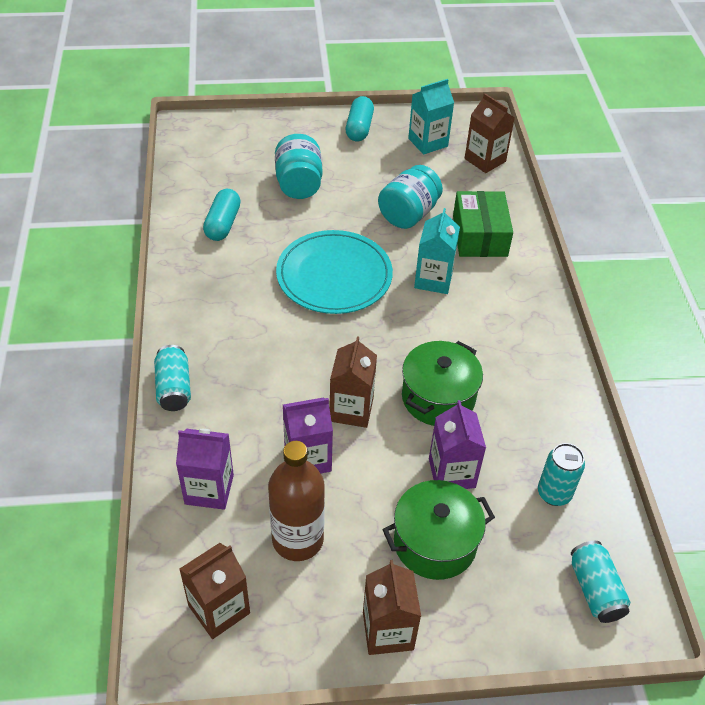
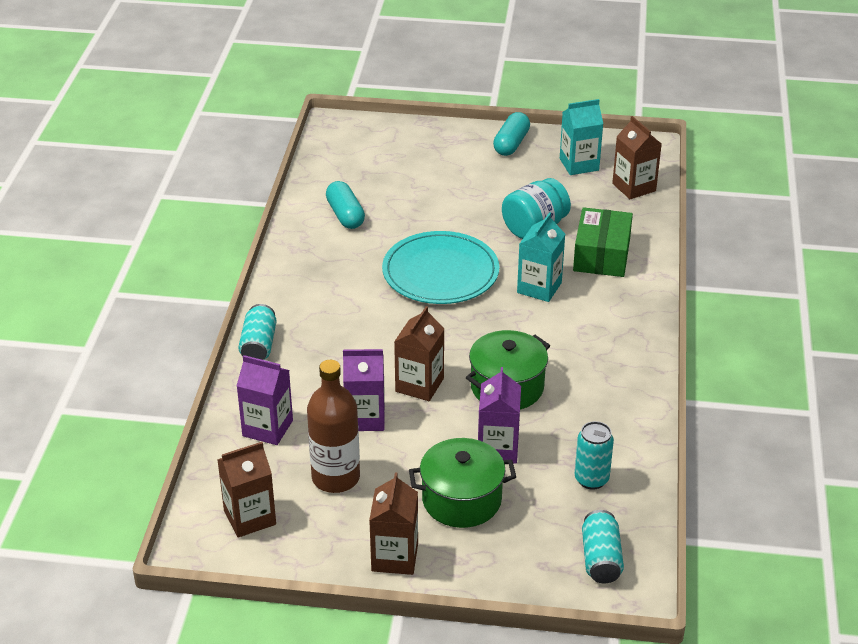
camera: 15 degrees right, 10 degrees down
(223, 224) = (345, 215): turquoise capsule -> turquoise capsule turned 45 degrees counterclockwise
(299, 184) = (432, 188): turquoise jar -> none

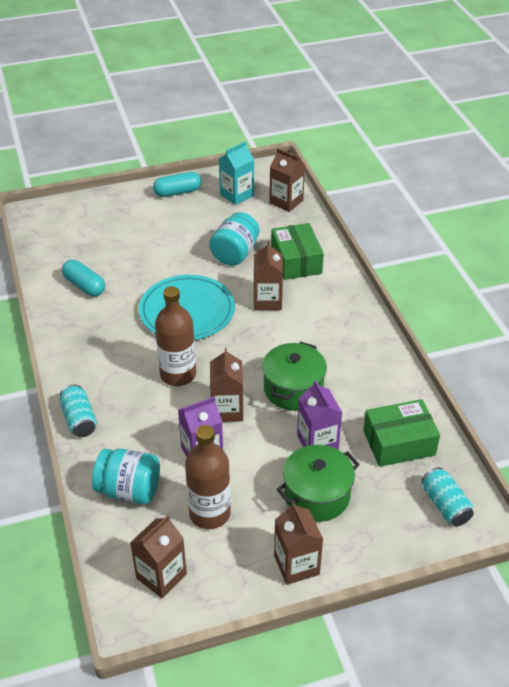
camera: 25 degrees left, 5 degrees up
(267, 428) = (129, 490): purple carton -> turquoise jar
(389, 333) = (178, 374): none -> brown bottle
(511, 144) = (177, 192): turquoise capsule -> turquoise capsule turned 75 degrees clockwise
(539, 288) = (267, 300): turquoise carton -> brown carton
(591, 479) = (399, 442): turquoise can -> green box

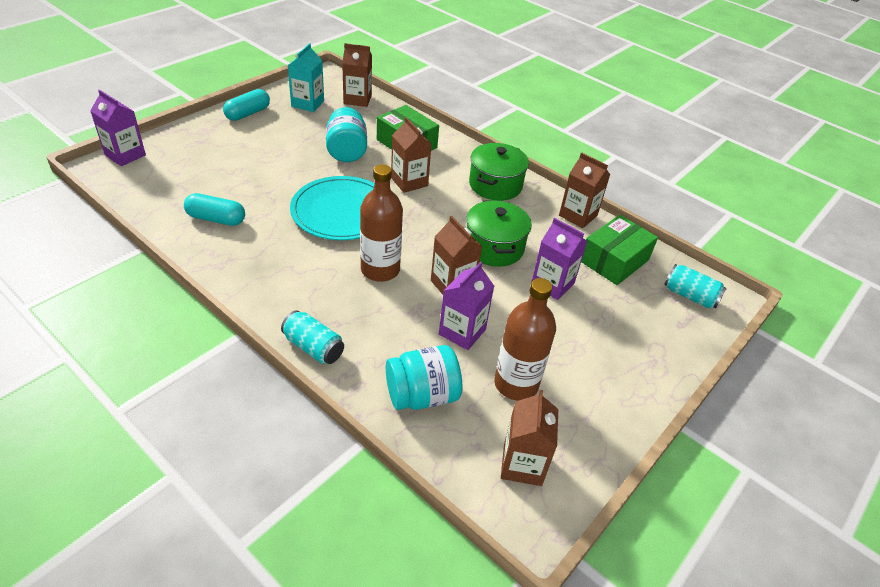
camera: 35 degrees left, 0 degrees up
(56, 207) = (125, 155): none -> purple carton
(296, 565) = (628, 396): brown carton -> brown carton (578, 215)
(317, 495) = (591, 328): green pot -> green pot (495, 185)

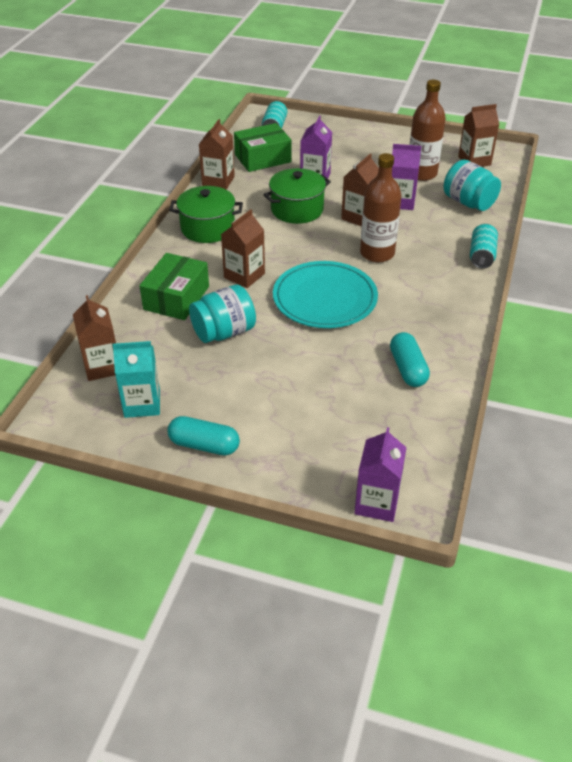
camera: 110 degrees left, 0 degrees up
(614, 260) = (263, 158): green box -> green box turned 45 degrees counterclockwise

